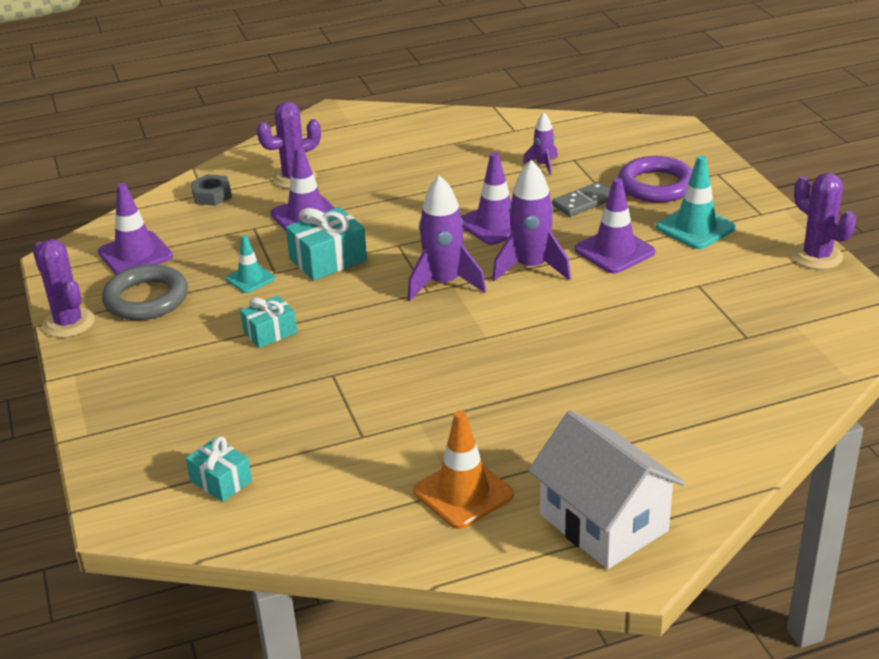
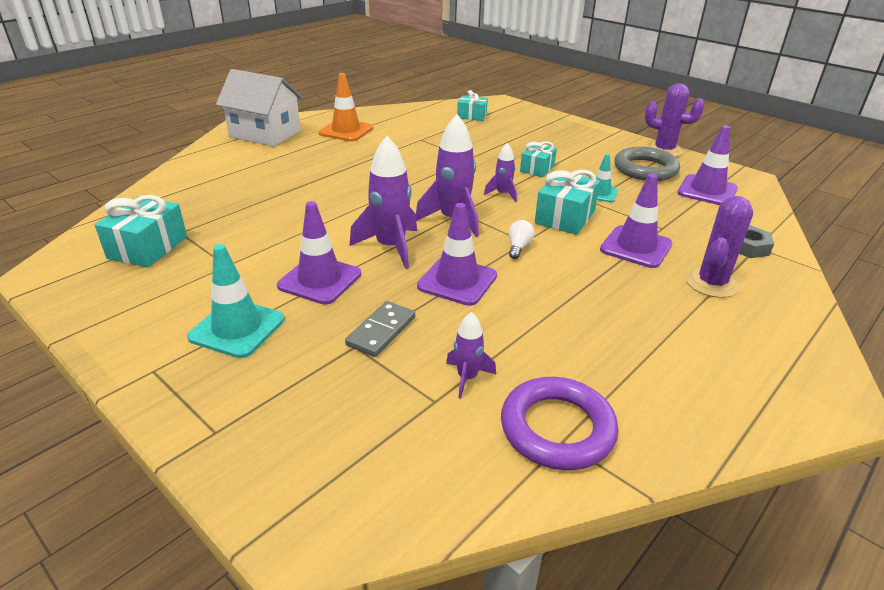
camera: 150 degrees right, 0 degrees up
(357, 303) = (503, 194): none -> purple rocket
(410, 240) = (518, 247): none -> white light bulb
(656, 185) = (300, 382): purple ring -> purple ring (557, 428)
(780, 324) = (148, 247): none -> turquoise gift
(817, 256) = (91, 324): purple cactus -> none

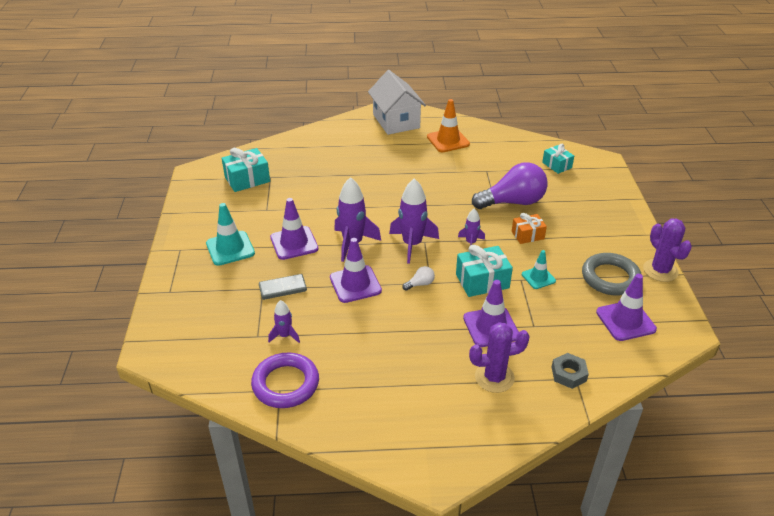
camera: 45 degrees right, 5 degrees up
(483, 152) = (513, 202): none -> purple light bulb
(537, 169) = (527, 235): turquoise gift -> orange gift

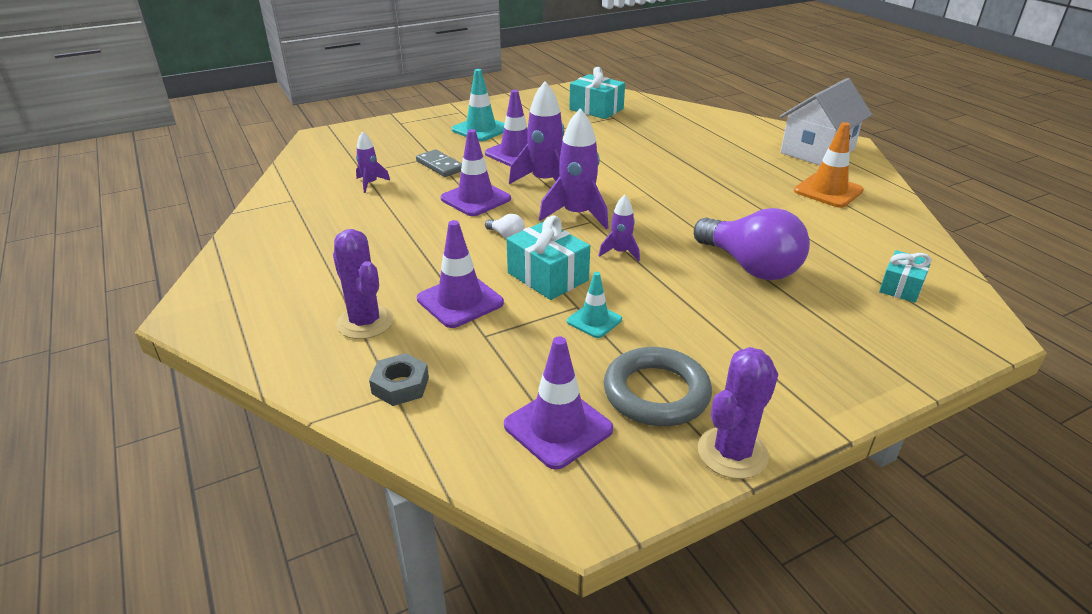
camera: 65 degrees right, 5 degrees down
(285, 384) = (302, 200): purple ring -> none
(527, 235) = (685, 293): orange gift -> none

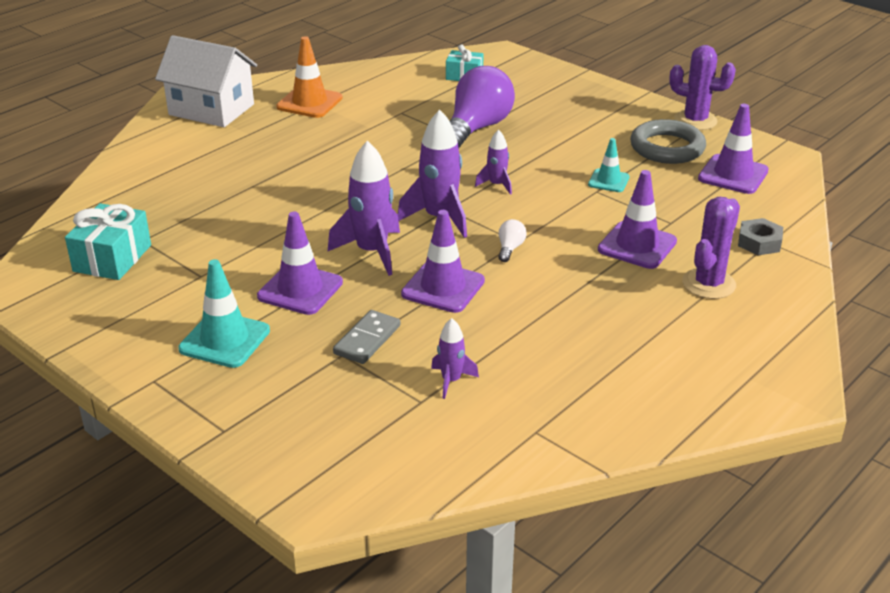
camera: 110 degrees left, 0 degrees up
(548, 276) = (564, 212): turquoise gift -> none

